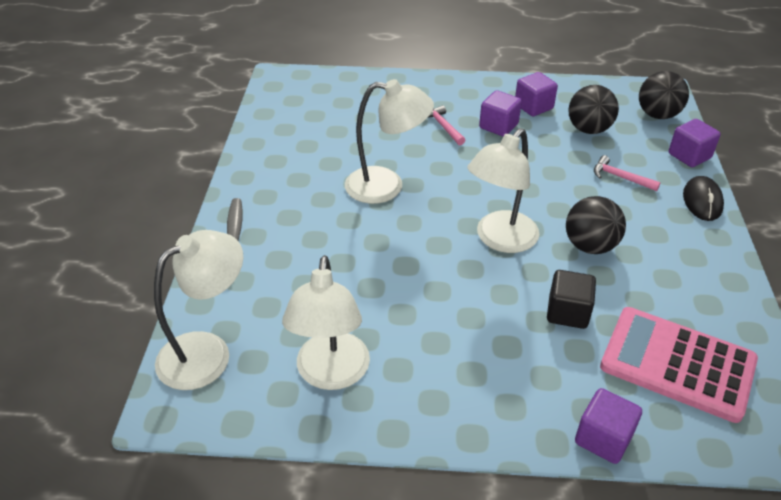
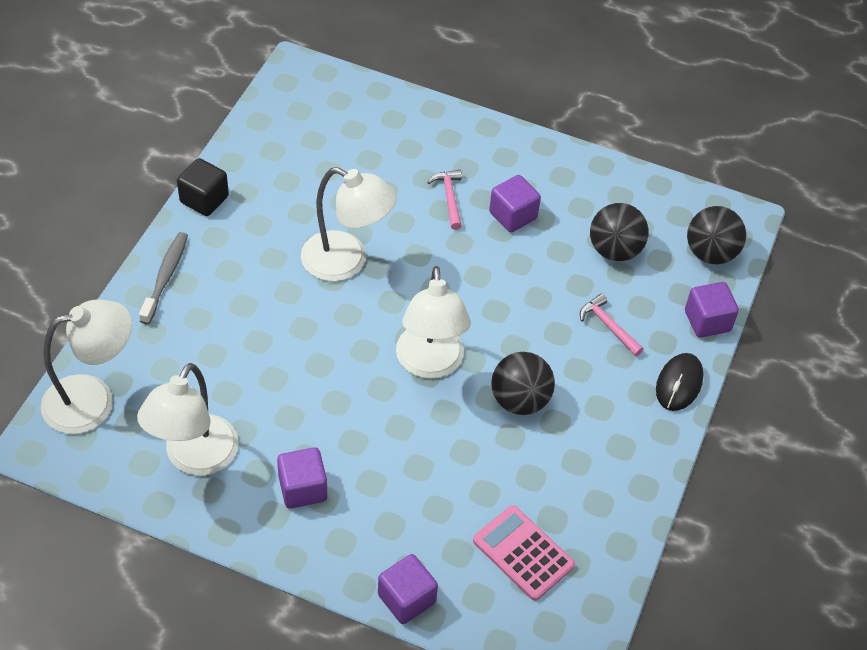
camera: 15 degrees right, 10 degrees up
(500, 240) = (430, 364): white lamp -> white lamp turned 60 degrees counterclockwise
(533, 107) = (570, 199): purple cube -> purple cube (302, 488)
(567, 312) = (450, 467): black cube -> black cube (204, 199)
(677, 364) = (523, 553): pink calculator -> pink calculator, size x0.66

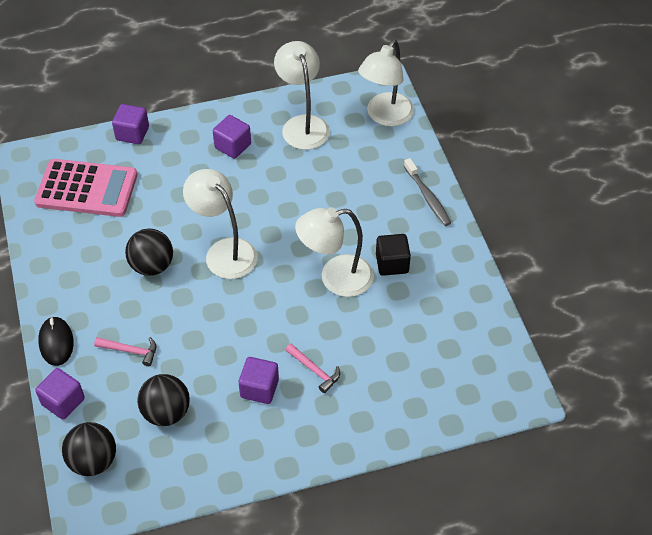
camera: 145 degrees right, 0 degrees up
(204, 199) = (464, 256): black cube -> black cube (392, 263)
(523, 553) = (87, 189): pink calculator -> pink calculator, size x1.52

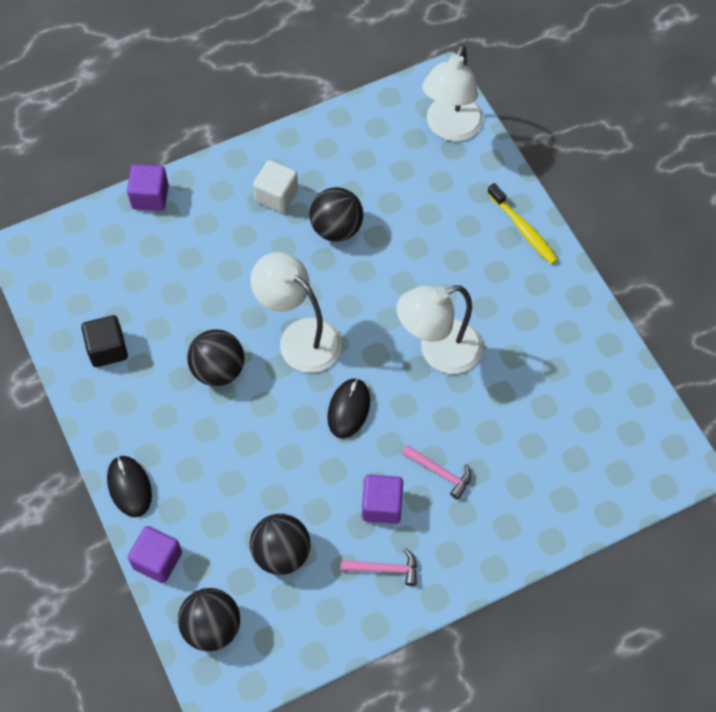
camera: 10 degrees left, 10 degrees up
(87, 189) = (113, 280): pink calculator -> none
(130, 351) = (220, 483): pink hammer -> pink hammer (384, 569)
(232, 146) = (276, 195): purple cube -> white cube
(250, 311) = (349, 409): none -> black mouse
(274, 176) = (336, 228): none -> black ball
(302, 124) = (354, 154): white lamp -> none
(392, 263) = (500, 322): black cube -> black cube (107, 349)
(428, 197) = (523, 229): grey toothbrush -> yellow toothbrush

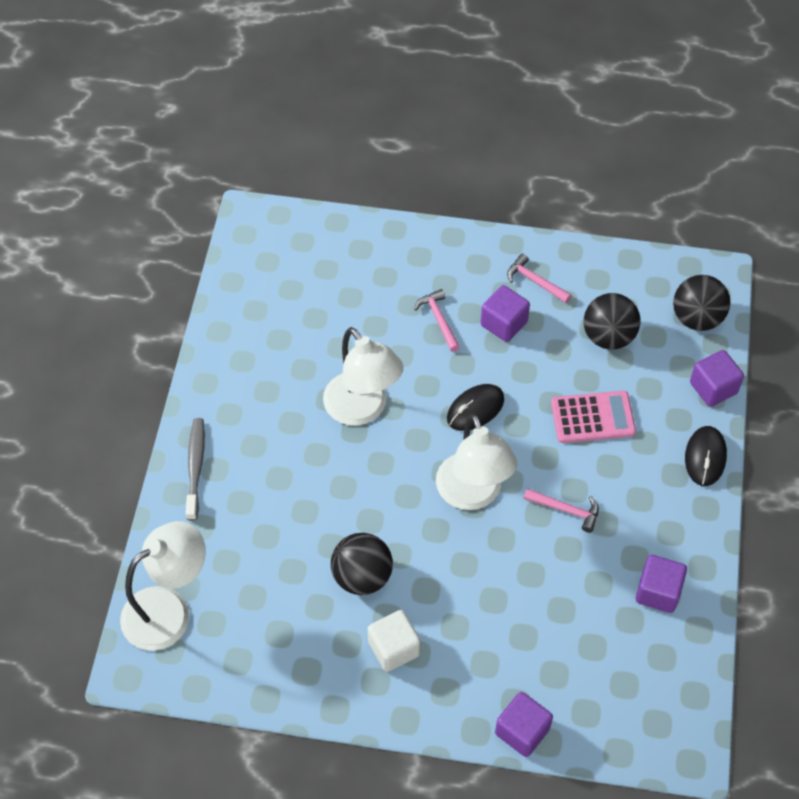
camera: 145 degrees left, 5 degrees down
(107, 349) = (658, 592): black cube -> purple cube
(218, 370) = (566, 510): black ball -> pink hammer
(246, 464) = (592, 417): none -> pink calculator
(438, 351) = (362, 409): white lamp -> white lamp turned 45 degrees clockwise
(523, 229) = (195, 467): yellow toothbrush -> grey toothbrush

